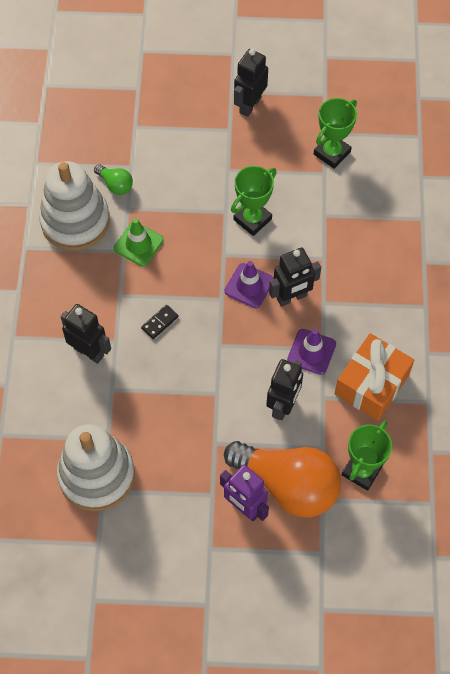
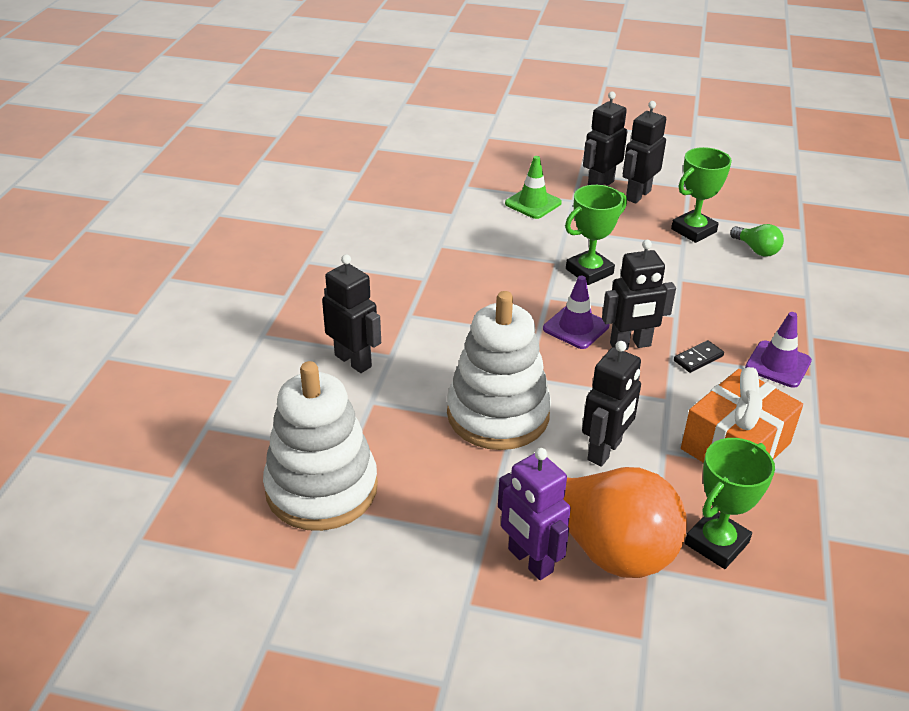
camera: 10 degrees right, 25 degrees down
(75, 221) = (374, 248): white stacking toy -> white stacking toy (498, 414)
(115, 185) = (430, 225): green light bulb -> green light bulb (756, 250)
(138, 244) = (444, 275): green traffic cone -> green traffic cone (533, 203)
(159, 322) = (452, 346): black domino -> black domino (698, 358)
(282, 113) = (637, 195): none -> black robot
(311, 352) = (651, 401): purple traffic cone -> purple traffic cone (778, 364)

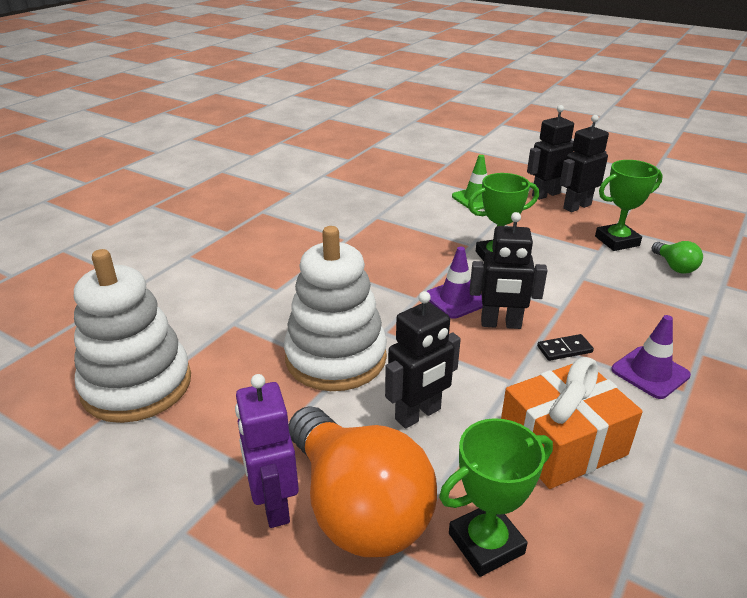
camera: 20 degrees right, 5 degrees down
(353, 361) = (243, 288): black robot -> none

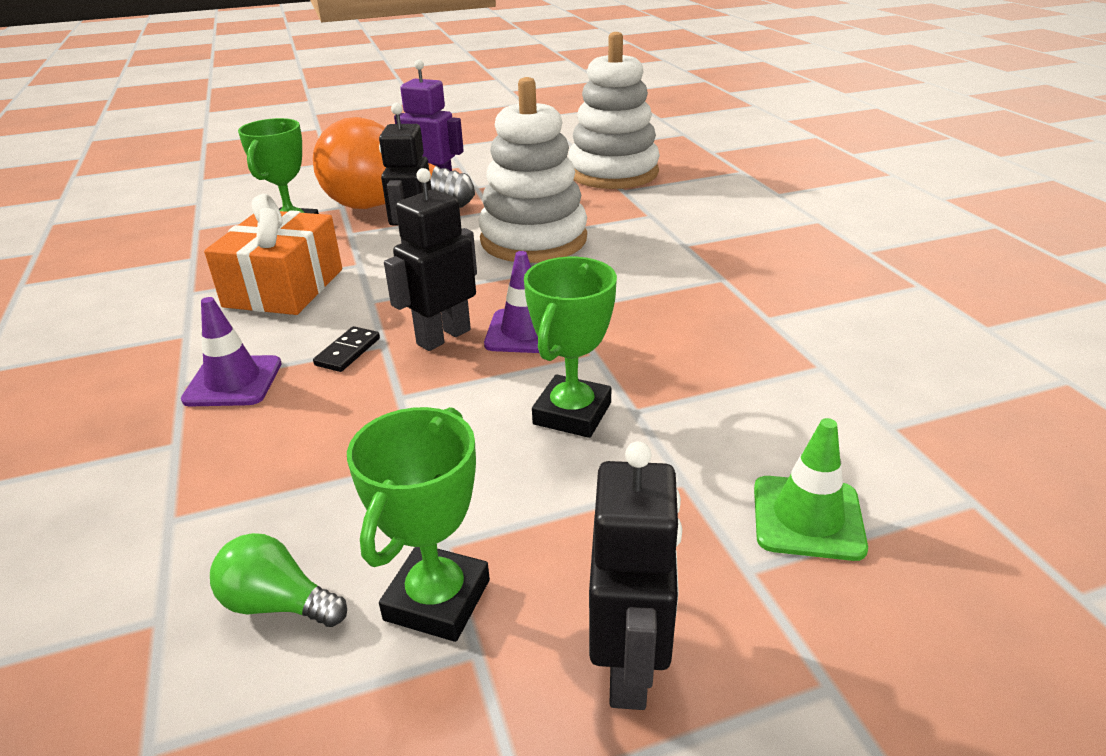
camera: 130 degrees right, 0 degrees up
(545, 194) = (743, 660): black robot -> none

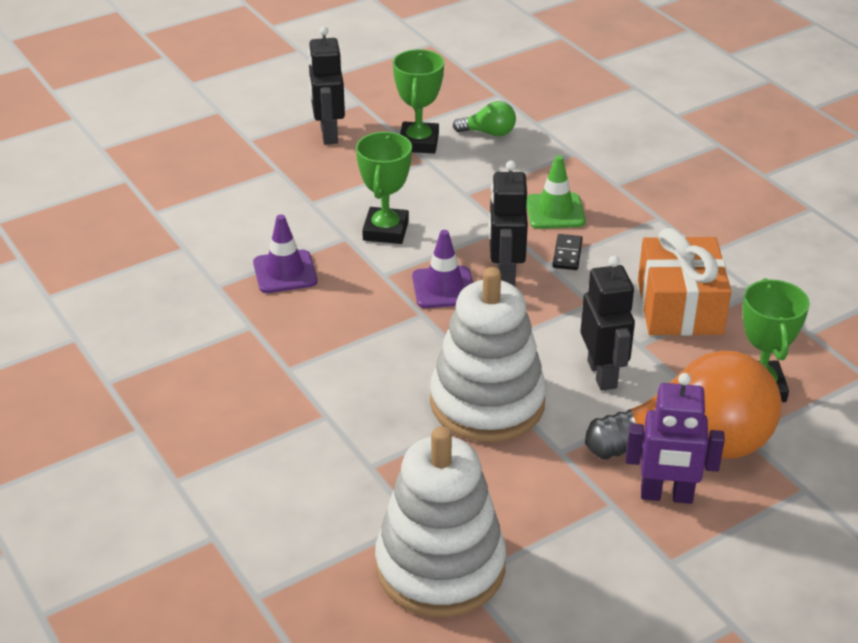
camera: 165 degrees right, 5 degrees up
(233, 382) = (625, 223): purple traffic cone -> purple traffic cone (285, 272)
(443, 337) = (505, 275): black robot -> black robot turned 150 degrees clockwise
(807, 518) = (246, 194): green traffic cone -> green traffic cone (555, 211)

